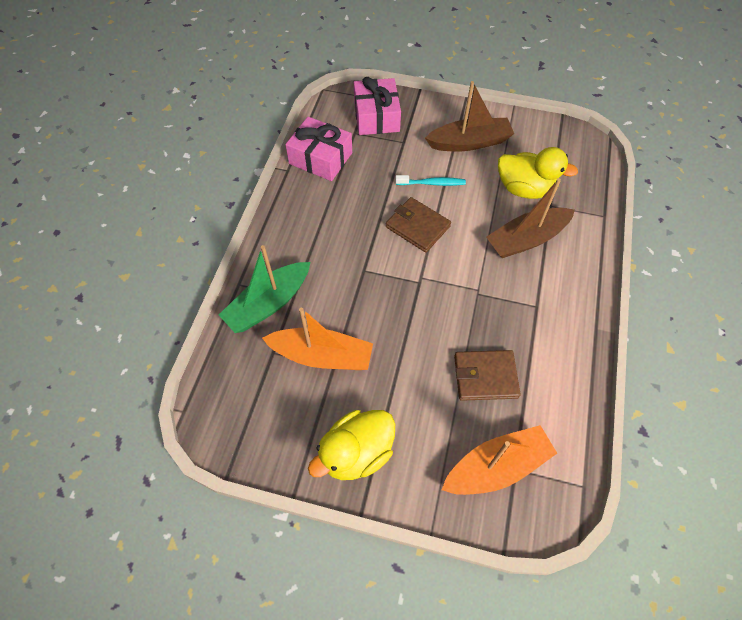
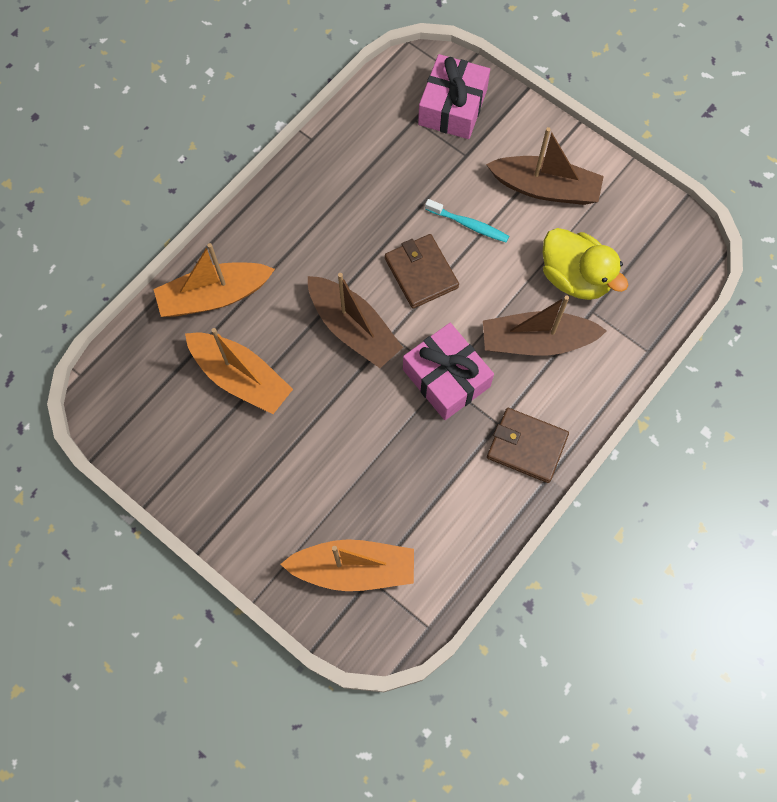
camera: 25 degrees right, 10 degrees up
(268, 304) = (214, 296): green boat -> orange boat
(320, 158) = (357, 138): pink gift -> pink gift (446, 378)
(356, 453) = (225, 492): yellow duck -> none
(390, 284) = (353, 328): none -> brown boat
(485, 376) = (396, 475): brown wallet -> brown wallet (527, 446)

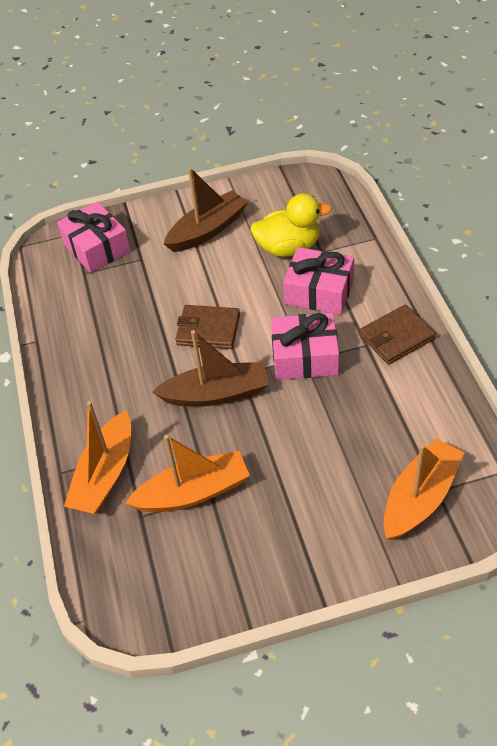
camera: 50 degrees left, 20 degrees down
(469, 225) = (196, 284): turquoise toothbrush -> none
(536, 341) = (319, 291): brown boat -> pink gift

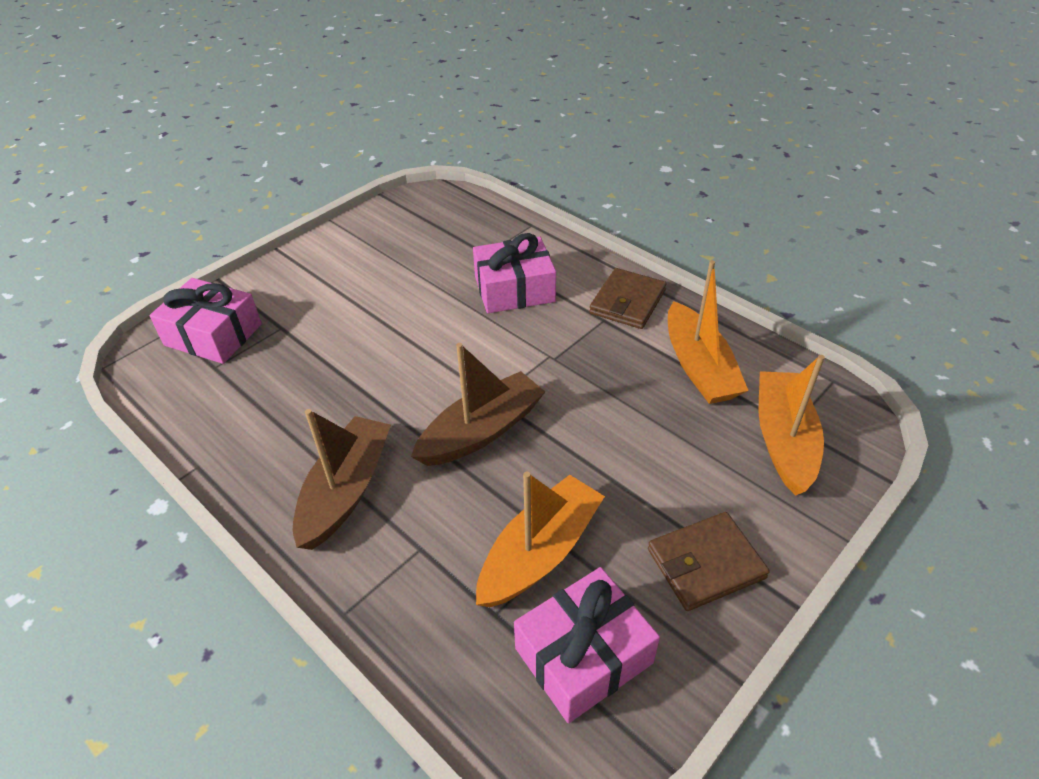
camera: 35 degrees left, 5 degrees down
(105, 474) = (409, 586): orange boat -> orange boat (699, 367)
(208, 230) = (343, 274): brown boat -> brown boat (346, 490)
(208, 330) = (420, 369): brown wallet -> brown wallet (705, 563)
(288, 248) = (448, 261): yellow duck -> none
(305, 357) = (551, 355): pink gift -> pink gift (583, 655)

